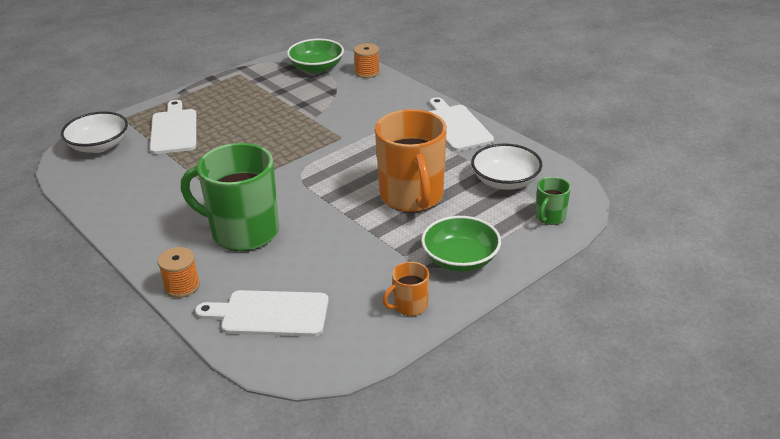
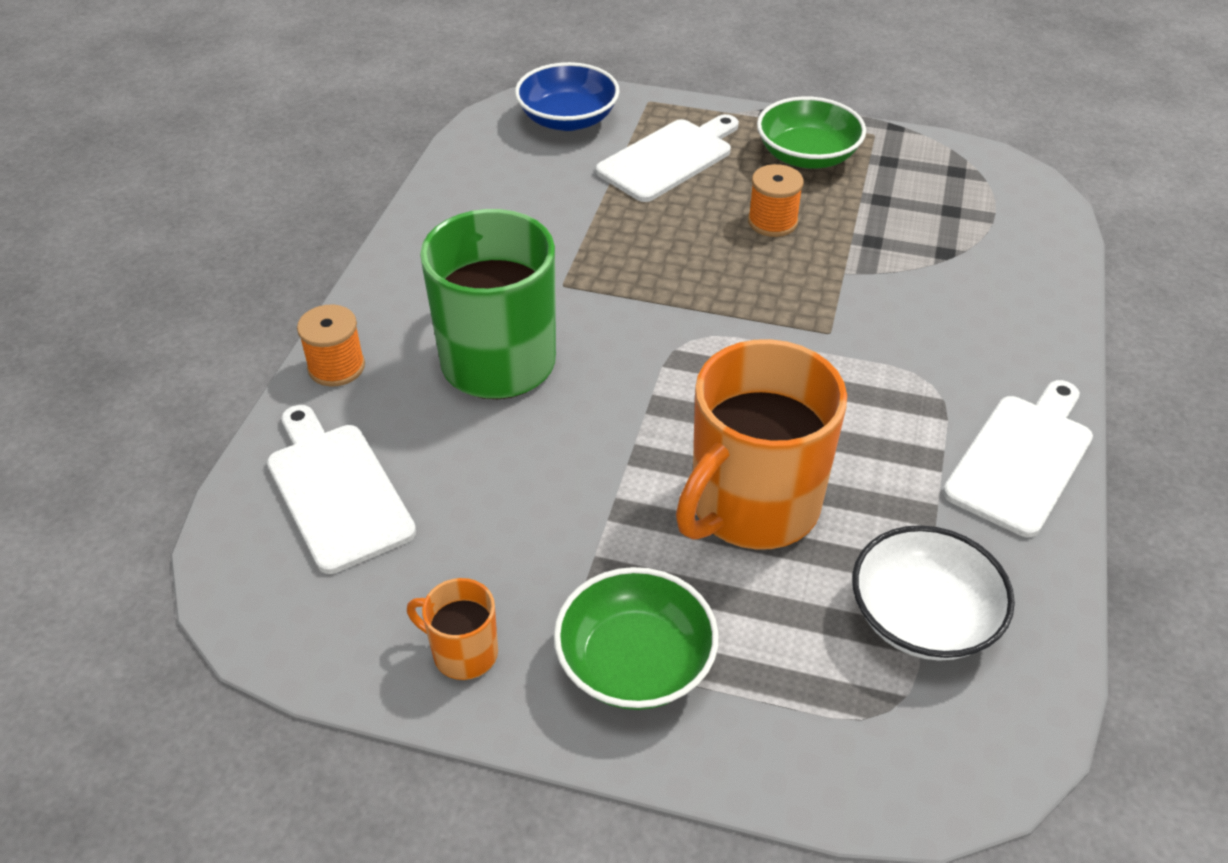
camera: 55 degrees right, 10 degrees up
(99, 146) = (568, 119): white bowl -> blue bowl
(316, 67) = (991, 199): green bowl -> green bowl (807, 156)
(367, 72) = (1051, 261): orange spool -> orange spool (772, 222)
(550, 217) = (874, 746): green mug -> none

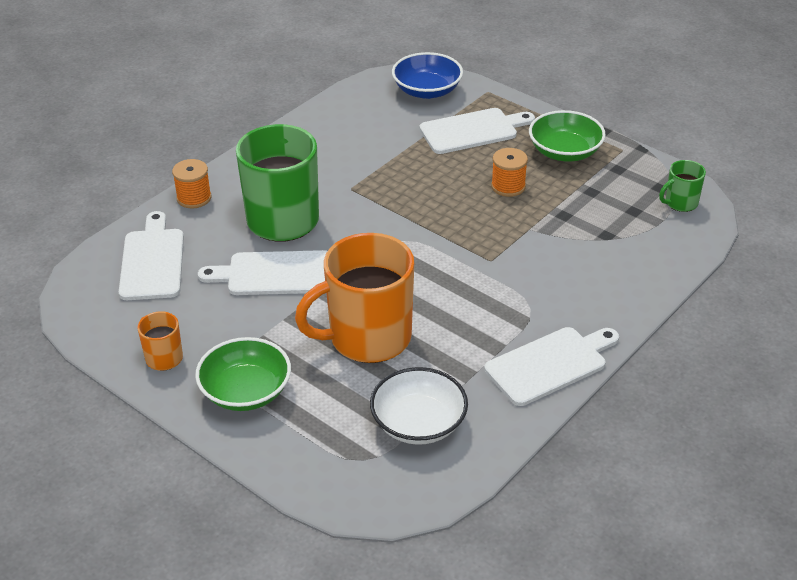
camera: 25 degrees right, 5 degrees down
(544, 450) = (275, 274): none -> white cutting board
(996, 184) = (680, 203): none -> green mug

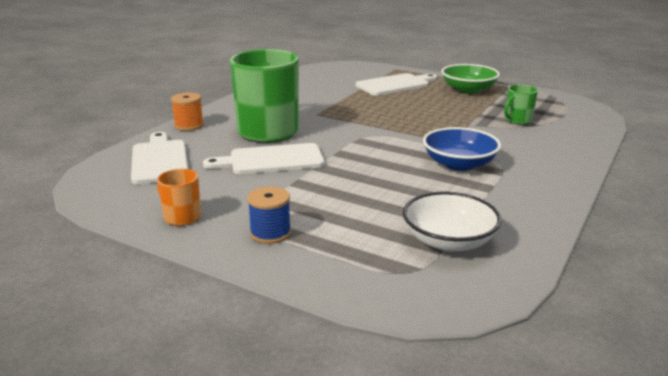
camera: 10 degrees left, 15 degrees down
(246, 391) = (270, 233): green bowl -> blue spool
(367, 338) = (371, 190): orange mug -> none
(427, 90) = (352, 70): blue bowl -> blue bowl (459, 164)
(508, 186) = (438, 106): orange spool -> none
(550, 364) = (540, 194): white cutting board -> none
(680, 203) = (570, 106): green mug -> green mug (517, 120)

